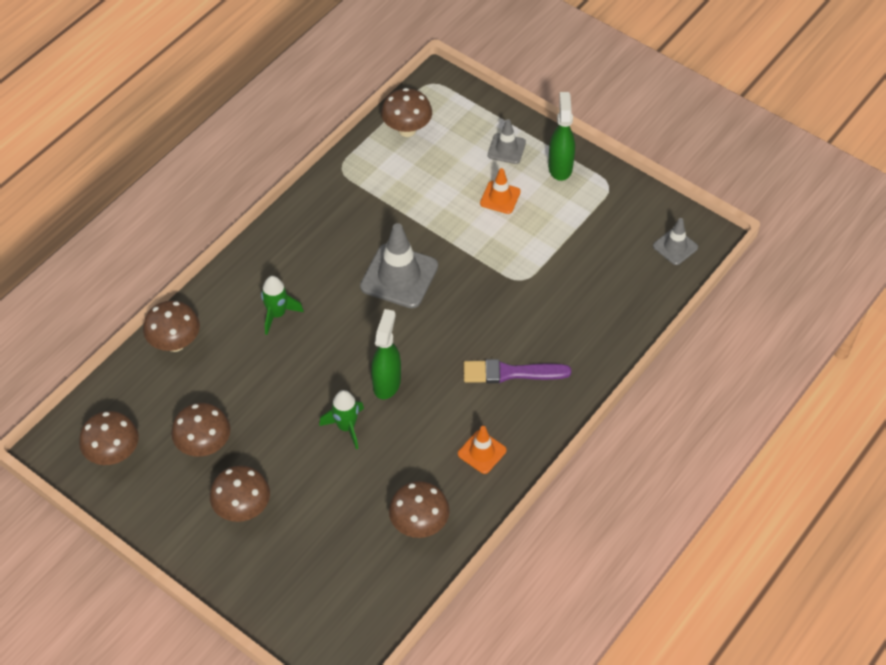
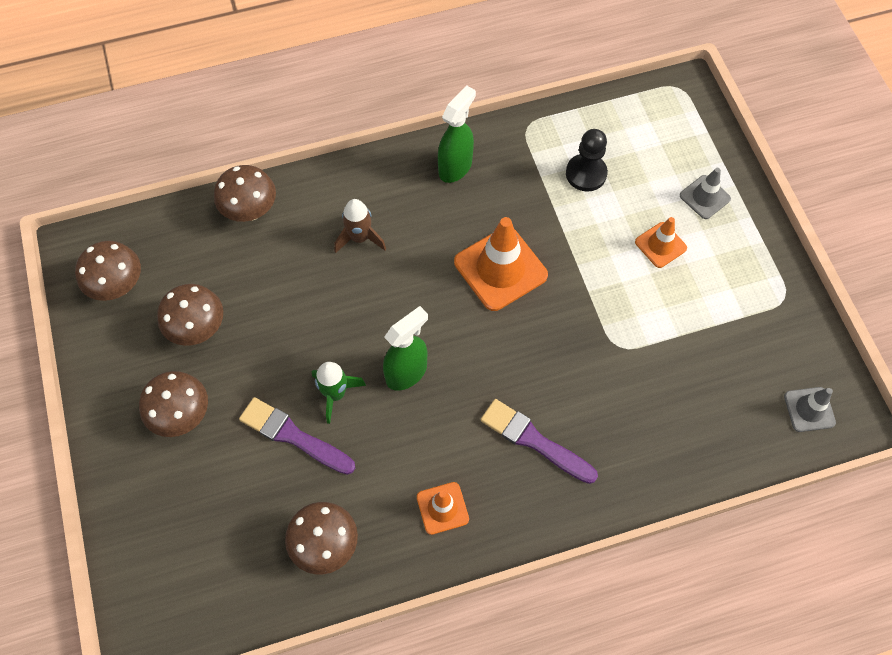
camera: 35 degrees right, 10 degrees up
(277, 314) = (360, 238): green rocket -> brown rocket
(338, 472) = (293, 436): none -> purple brush
(399, 276) = (500, 269): grey traffic cone -> orange traffic cone
(407, 129) = (619, 122): brown mushroom -> none
(410, 178) = (586, 174): none -> black pawn
(560, 167) = (747, 248): green spray bottle -> green spray bottle (455, 167)

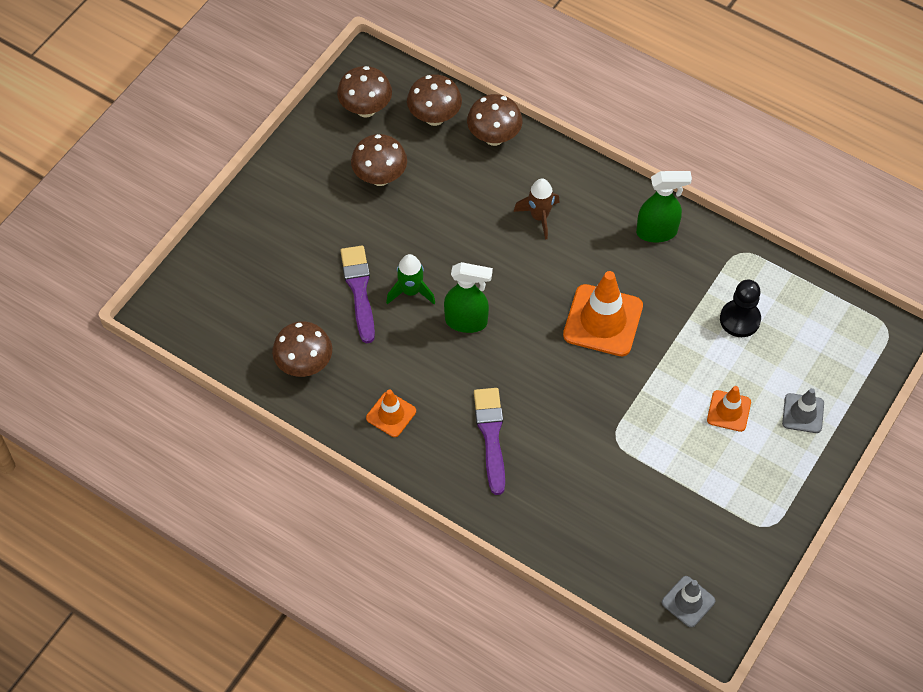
camera: 50 degrees right, 5 degrees down
(182, 415) = (314, 217): brown mushroom -> brown mushroom (434, 117)

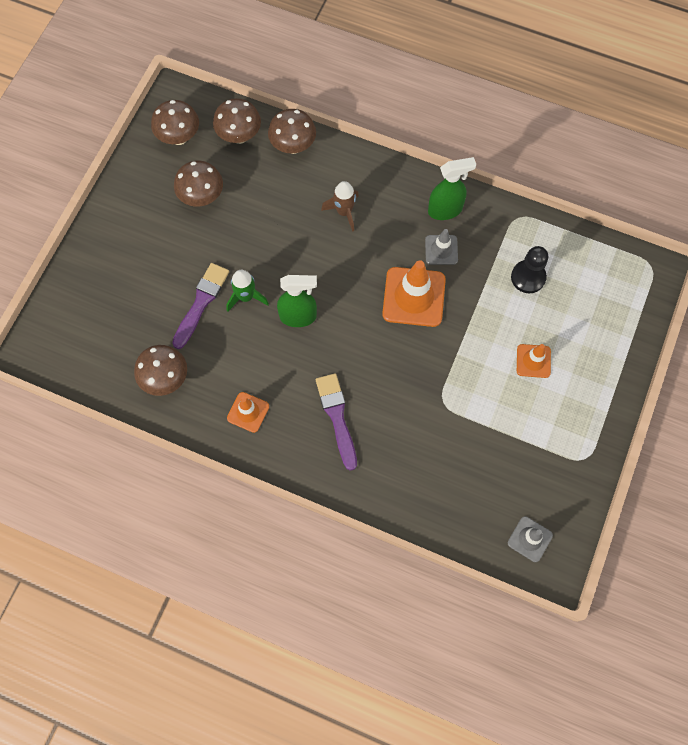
camera: 10 degrees left, 10 degrees up
(359, 290) = (201, 303): purple brush -> purple brush turned 45 degrees clockwise
(803, 413) = (595, 353): grey traffic cone -> grey traffic cone (441, 250)

